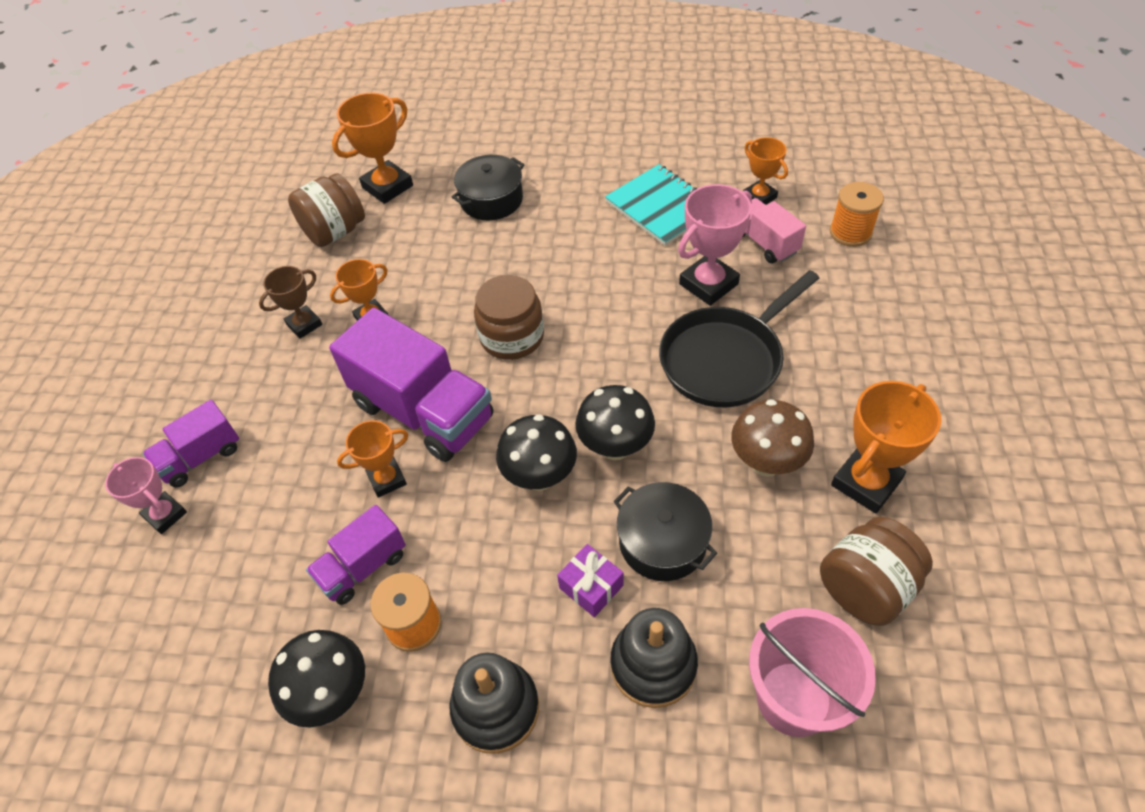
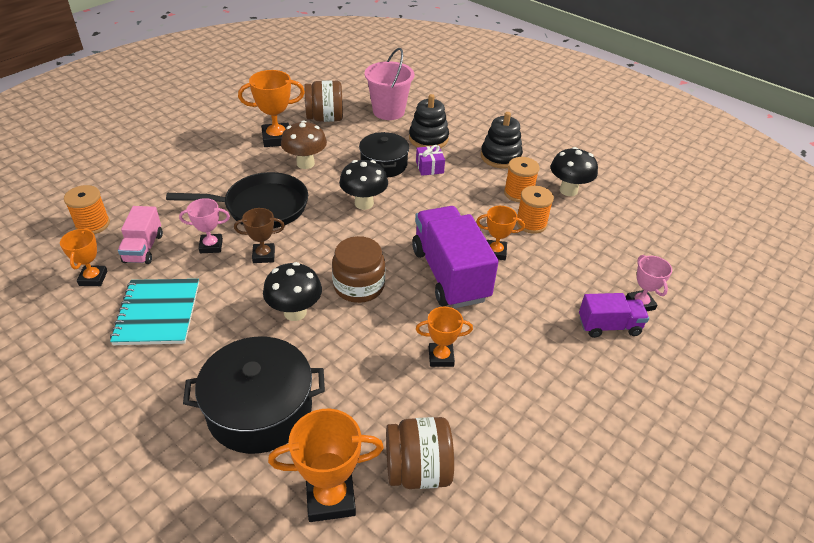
camera: 150 degrees left, 10 degrees down
(304, 324) = (495, 384): brown trophy -> brown trophy (263, 255)
(363, 567) = (531, 223): purple truck -> orange spool
(491, 200) = (260, 409): black pot -> black pot, size x1.52
(540, 477) = (413, 212): black mushroom -> black mushroom (295, 312)
(708, 284) = (211, 246): pink trophy -> pink trophy, size x0.63

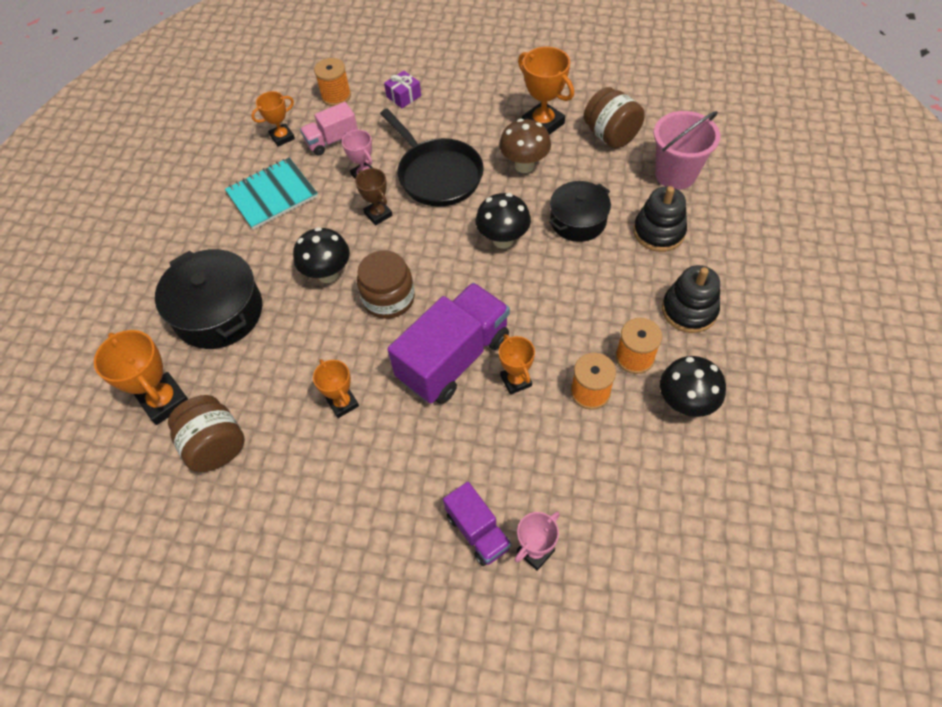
camera: 65 degrees right, 15 degrees up
(429, 167) = (608, 259): purple gift -> purple gift (403, 96)

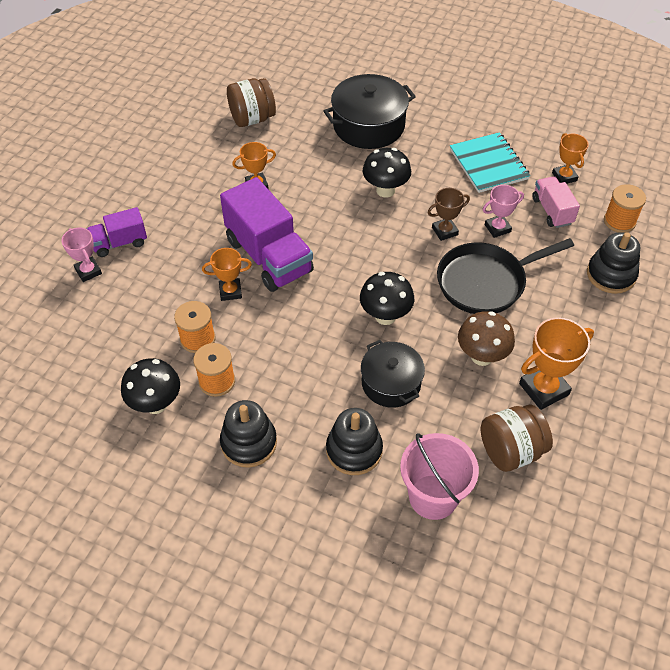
camera: 100 degrees right, 5 degrees down
(164, 401) = (299, 96): orange trophy -> none
(388, 298) = (345, 225): brown jar -> none
(403, 96) = (611, 275): purple gift -> black stacking toy

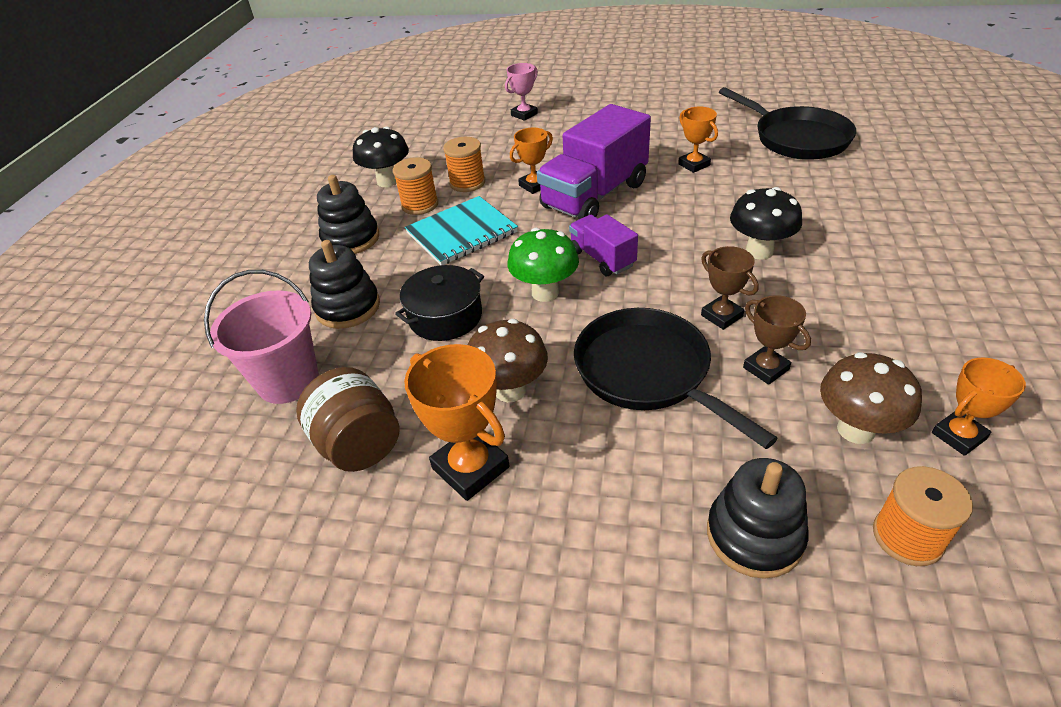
camera: 80 degrees right, 10 degrees down
(120, 243) = (565, 118): purple truck -> purple truck (602, 258)
(230, 291) = (534, 185): orange trophy -> orange trophy turned 75 degrees clockwise
(252, 118) = (796, 138): brown jar -> black pan
(368, 125) = (869, 214): black pot -> none
(385, 316) = (545, 292): black mushroom -> green mushroom
(489, 164) = (900, 337): turquoise notebook -> turquoise notebook (462, 233)
(497, 228) = (766, 368): pink trophy -> brown trophy
(552, 211) = (855, 429): pink truck -> brown mushroom

